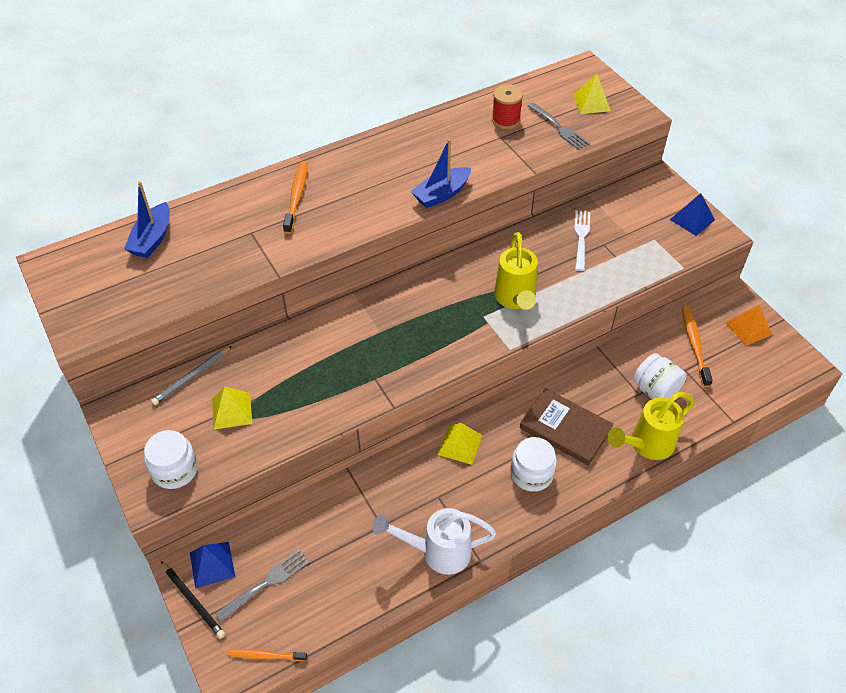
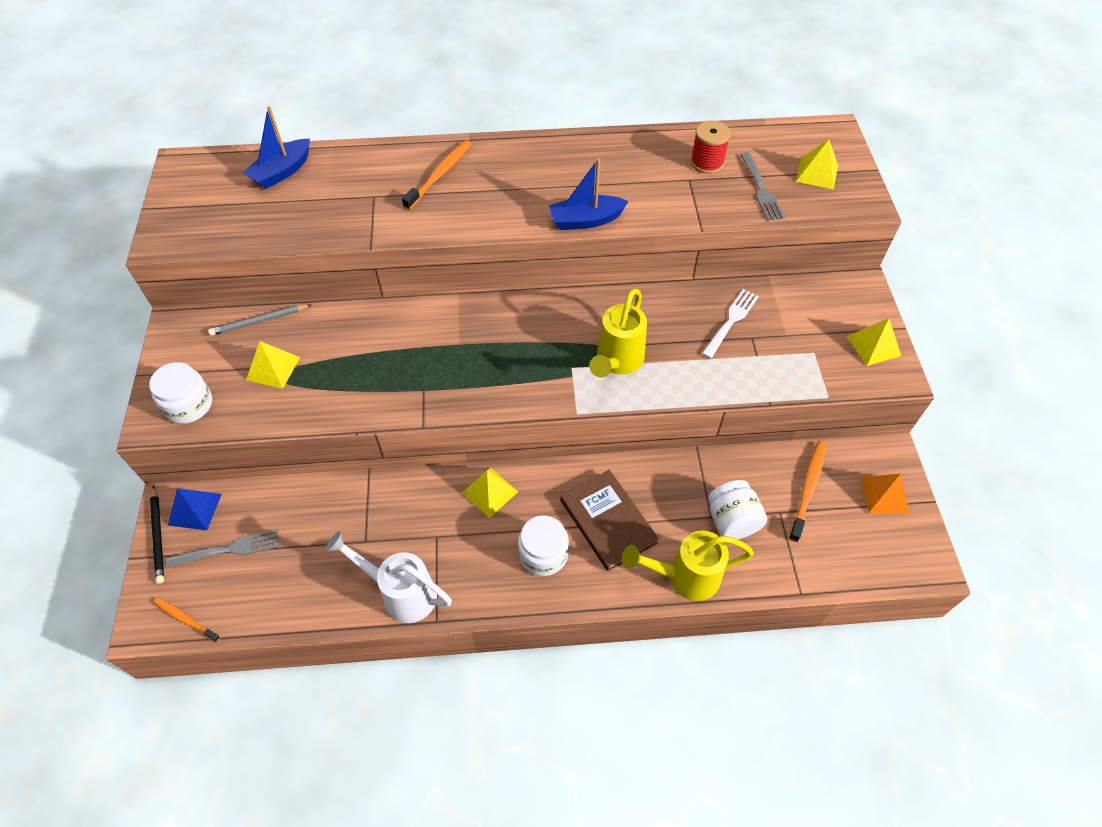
camera: 25 degrees right, 5 degrees up
(692, 219) = (873, 346): blue pyramid -> yellow pyramid

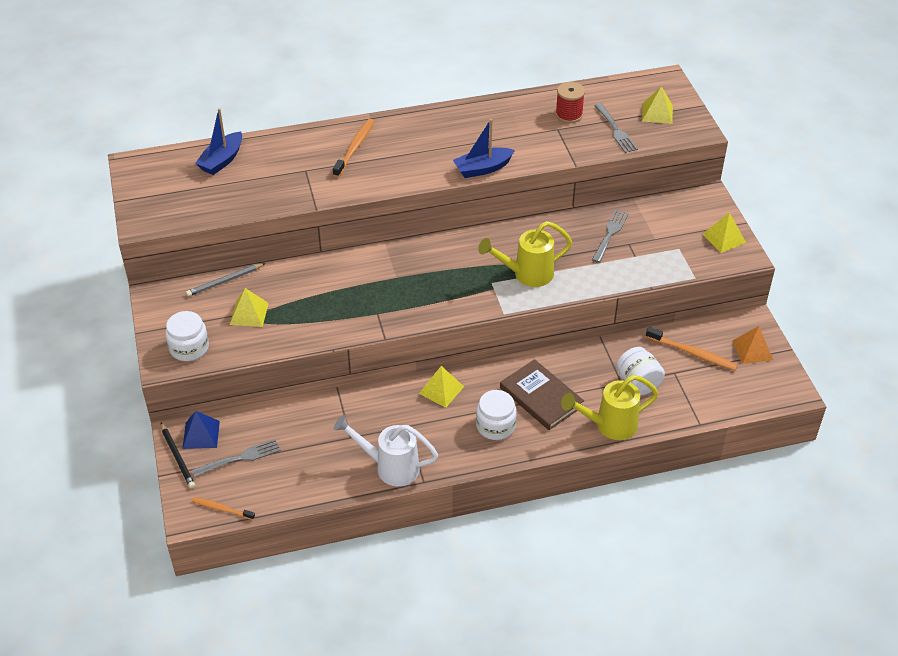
camera: 10 degrees left, 10 degrees down
(617, 362) = (526, 274): yellow watering can -> yellow watering can turned 60 degrees clockwise
(731, 322) = (610, 234): white fork -> grey fork
(808, 488) = (693, 353): orange toothbrush -> orange toothbrush turned 105 degrees clockwise

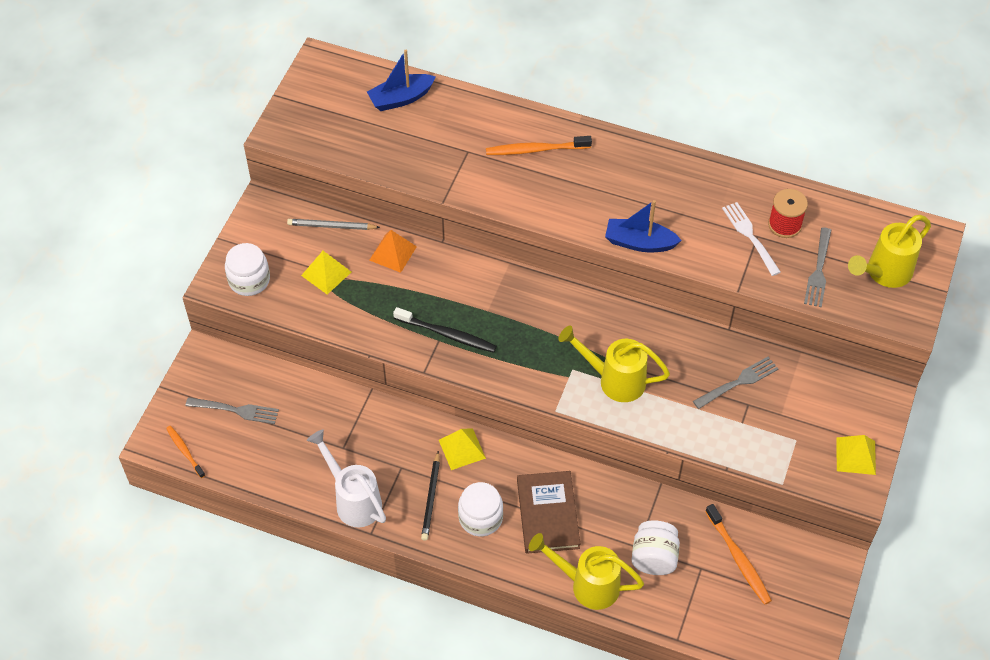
camera: 35 degrees right, 10 degrees up
(177, 457) = (187, 377): black pencil -> black pencil (431, 498)
(201, 434) = (222, 366): blue pyramid -> none
(355, 147) = (535, 150): orange toothbrush -> orange toothbrush turned 150 degrees counterclockwise
(380, 306) = (447, 334): none -> black toothbrush
(553, 131) = (750, 236): none -> white fork
(657, 113) = (883, 273): yellow pyramid -> yellow watering can
(752, 350) = (804, 593): orange pyramid -> orange pyramid (393, 253)

